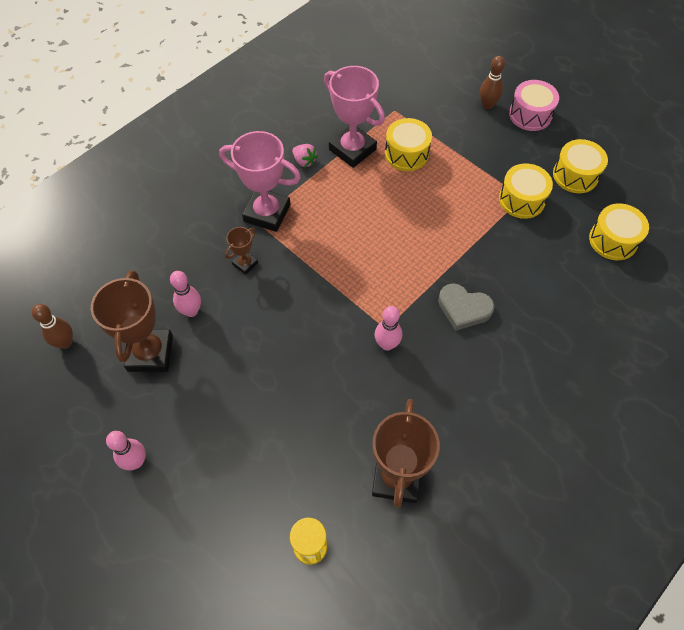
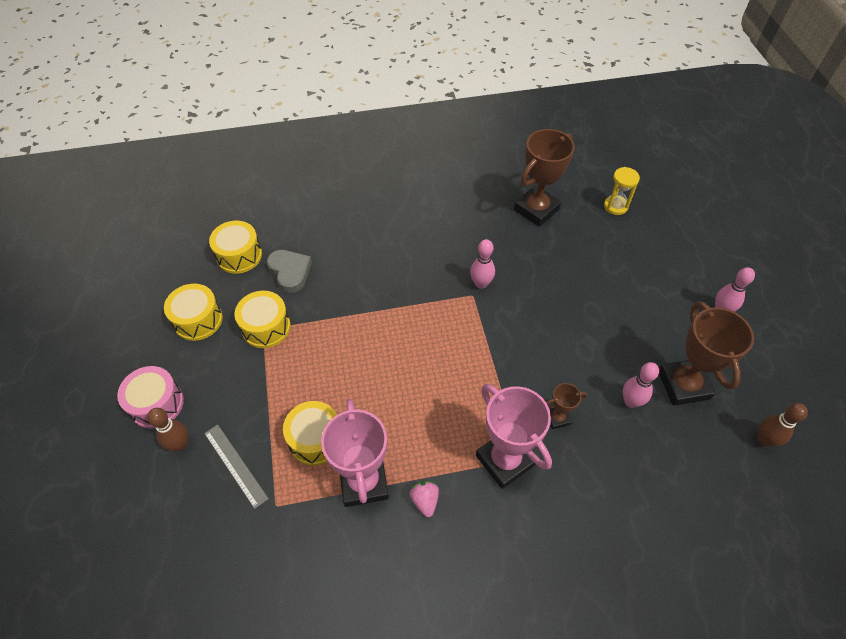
camera: 145 degrees left, 5 degrees down
(150, 353) = (683, 385): brown trophy -> brown trophy turned 45 degrees counterclockwise
(441, 114) = (235, 465): none -> grey ruler
(463, 309) = (401, 274): grey heart -> grey heart (290, 272)

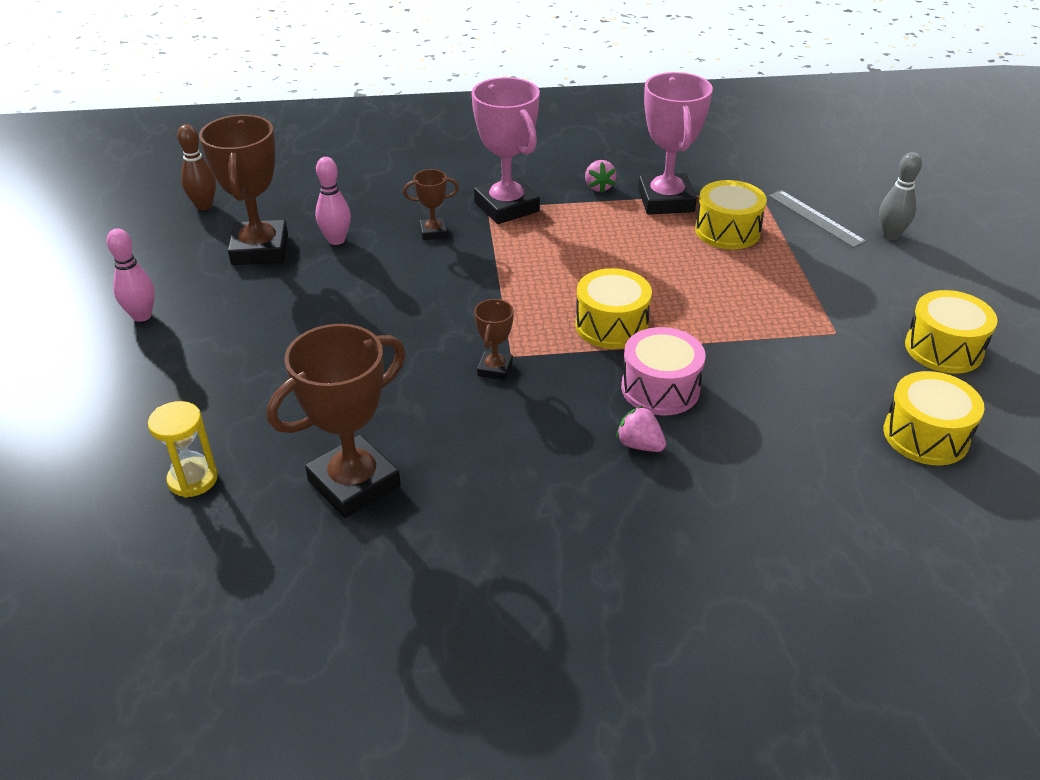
camera: 175 degrees left, 15 degrees down
(157, 404) = (943, 268): pink drum -> pink drum (660, 388)
(180, 444) = (890, 235): brown bowling pin -> grey bowling pin
(266, 327) = (832, 335): yellow drum -> yellow drum (611, 325)
(290, 272) = (821, 404): grey heart -> none
(395, 239) = (639, 445): none -> pink strawberry
(481, 284) = (495, 369): pink bowling pin -> brown trophy

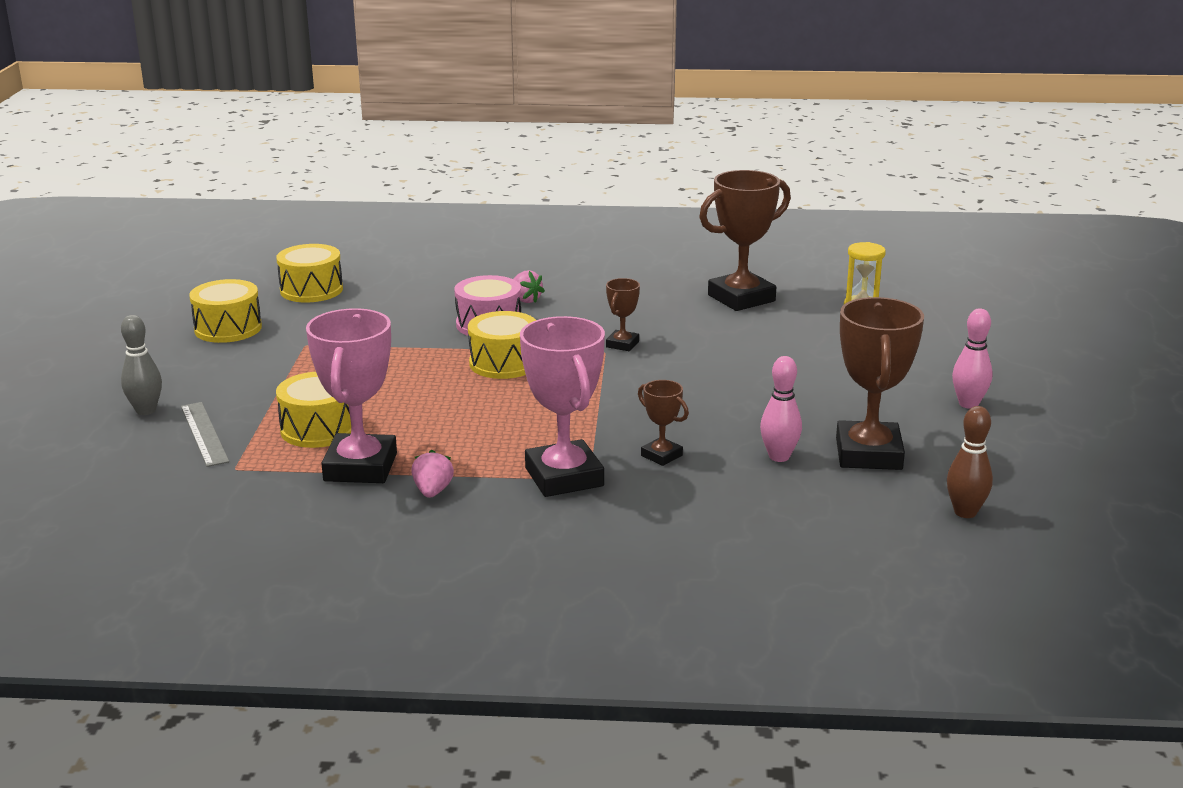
camera: 170 degrees left, 15 degrees down
(433, 232) = (661, 455): brown trophy -> brown trophy turned 45 degrees clockwise

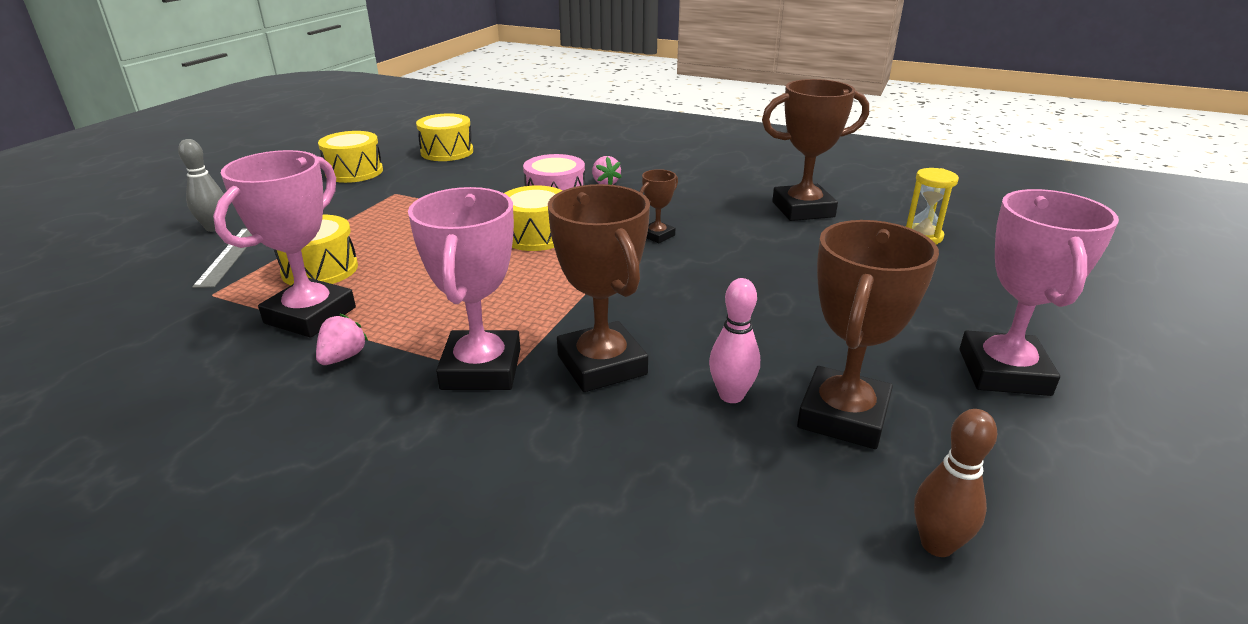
camera: 20 degrees right, 5 degrees up
(661, 455) = (602, 365): brown trophy -> brown trophy, size x2.04
(968, 404) = (1003, 372): pink bowling pin -> pink trophy

